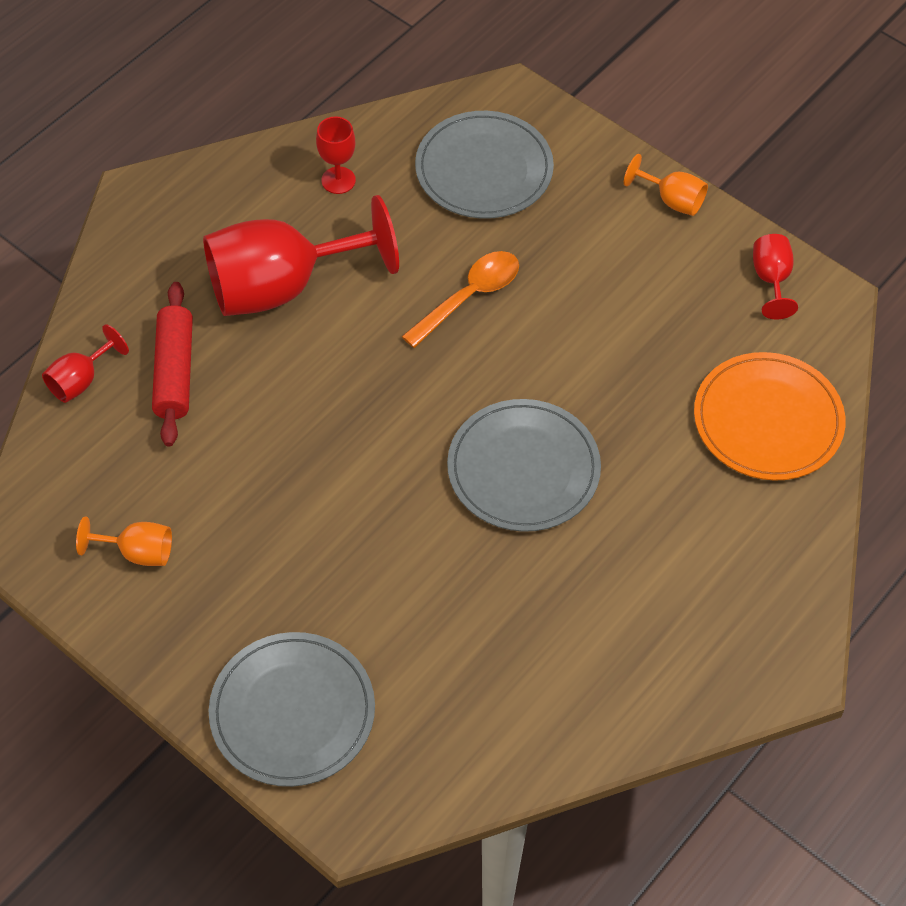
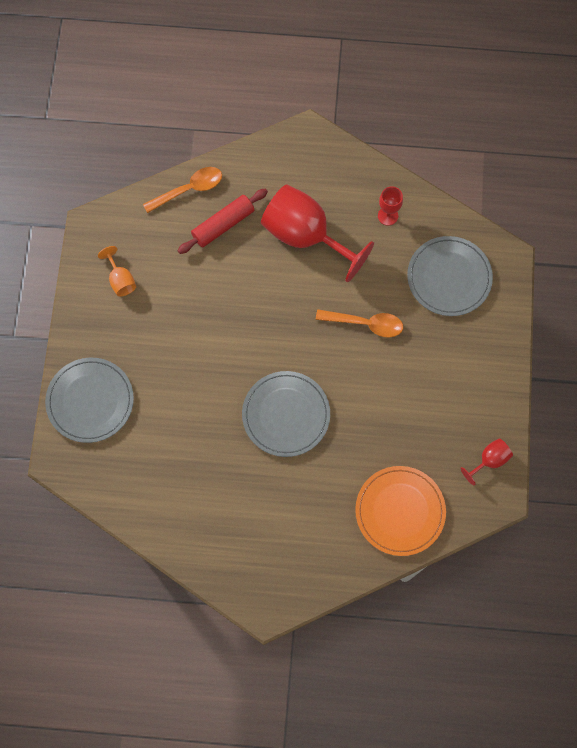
camera: 55 degrees right, 15 degrees up
(81, 380) = (189, 189): red goblet -> orange spoon
(672, 200) = (502, 380): orange goblet -> none

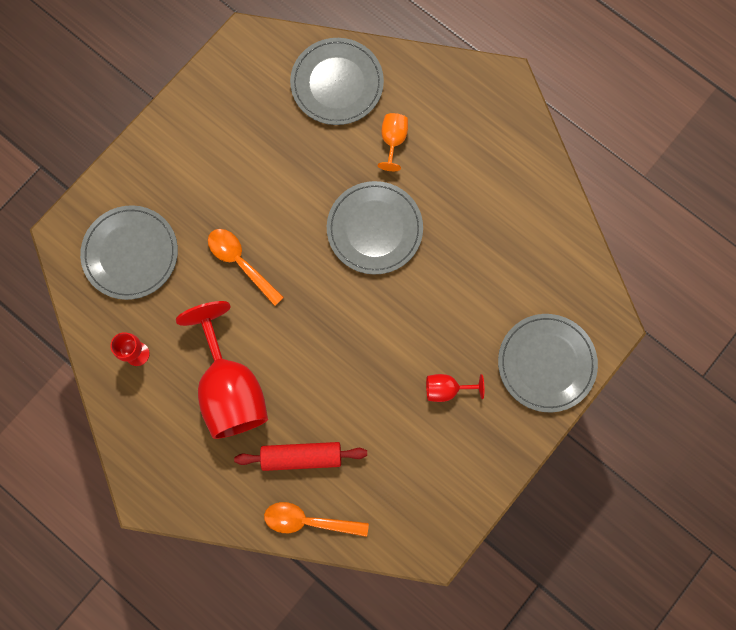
camera: 145 degrees left, 5 degrees up
(120, 280) = (441, 468): orange goblet -> orange goblet (393, 141)
(400, 511) = (337, 83): orange plate -> grey plate
(489, 460) = (229, 73): red goblet -> red goblet (446, 389)

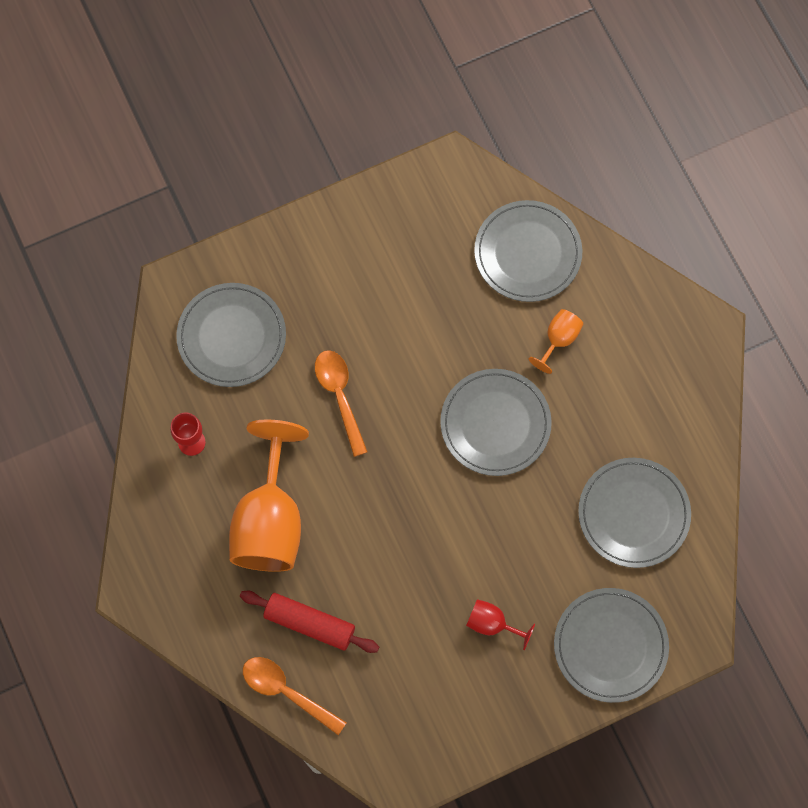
camera: 25 degrees right, 5 degrees down
(230, 388) = (270, 520): red goblet -> orange goblet
(515, 251) = (633, 513): none -> grey plate

